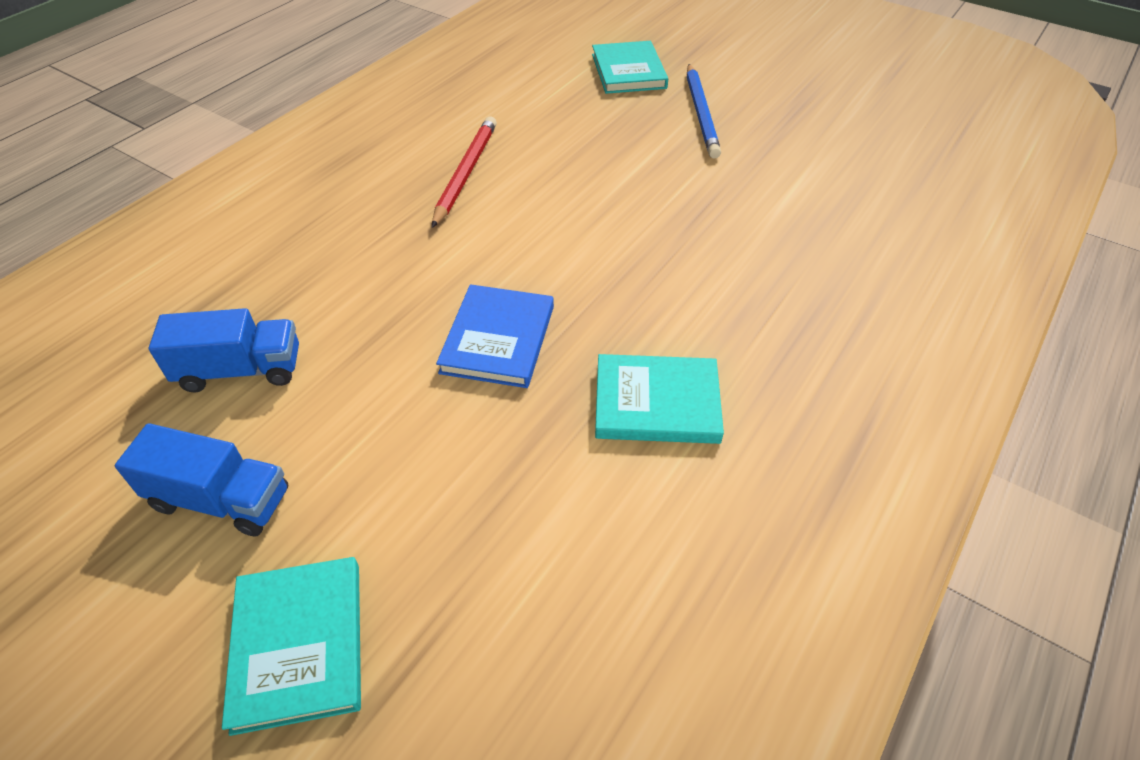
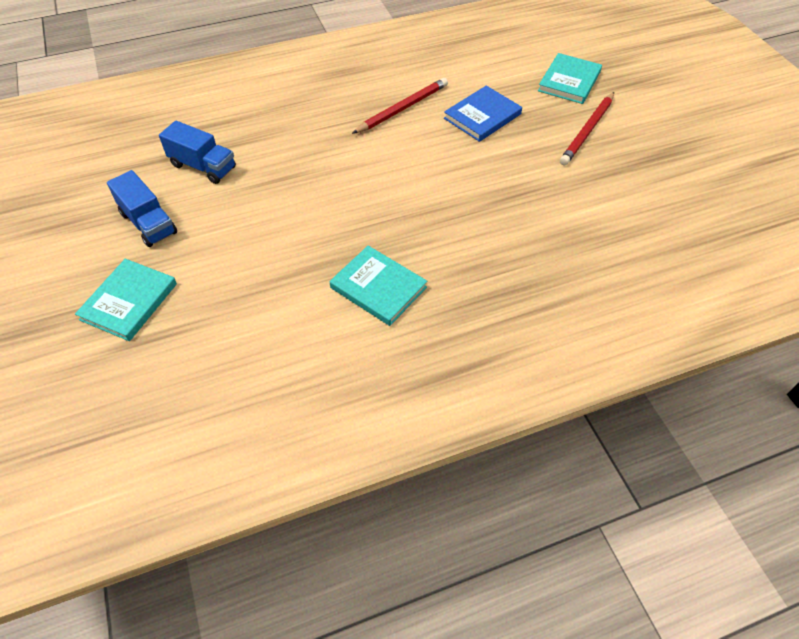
camera: 35 degrees right, 5 degrees up
(498, 339) = (331, 212): blue book -> blue book (482, 116)
(701, 113) = (588, 131): blue pencil -> red pencil

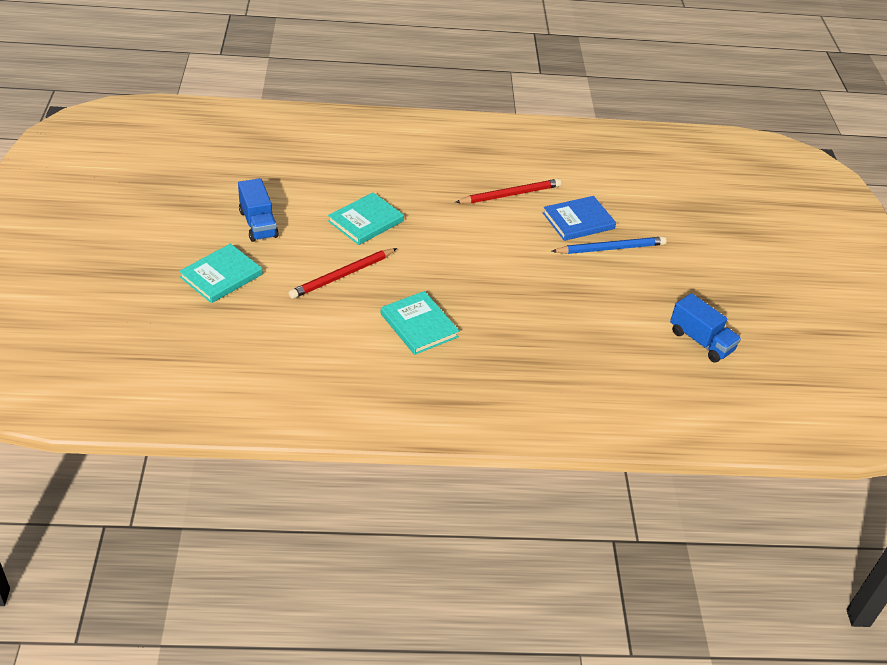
camera: 15 degrees right, 10 degrees down
(203, 166) = (319, 193): blue truck -> blue truck (700, 341)
(528, 136) = (610, 248): none -> blue pencil
(569, 81) = (676, 214): turquoise book -> turquoise book (366, 221)
(588, 131) = (668, 260): red pencil -> red pencil (342, 276)

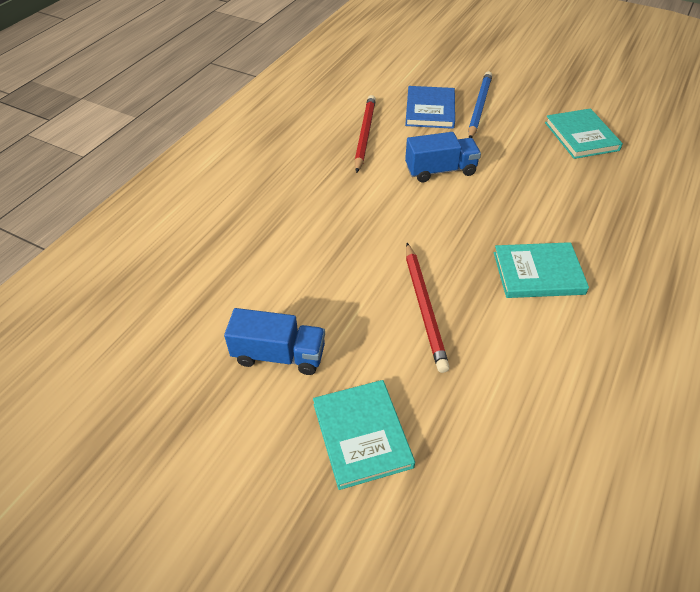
camera: 55 degrees left, 5 degrees up
(366, 221) = (339, 252): turquoise book -> turquoise book (581, 136)
(700, 341) = (622, 107): blue truck -> blue truck (440, 170)

